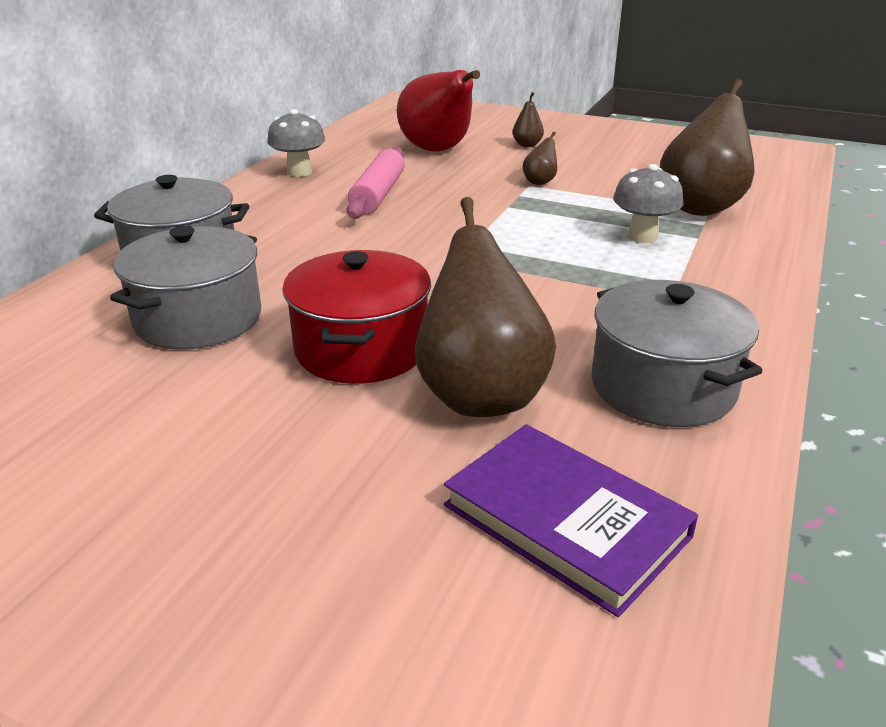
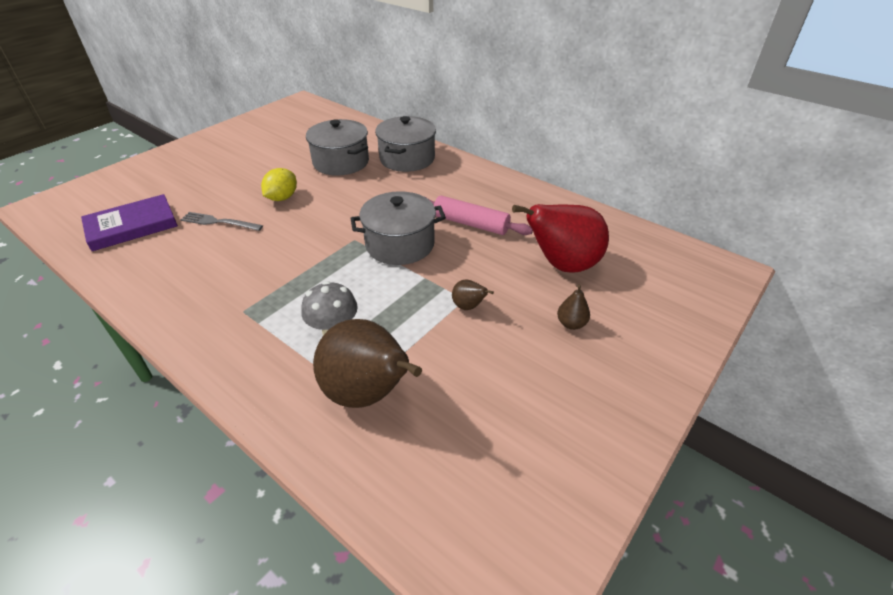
camera: 105 degrees right, 10 degrees up
(299, 172) = (525, 197): grey mushroom -> none
(361, 349) = (282, 198): red pot -> yellow lemon
(480, 395) = (219, 222): brown pear -> grey fork
(662, 386) = (172, 276): grey pot -> grey pot (400, 244)

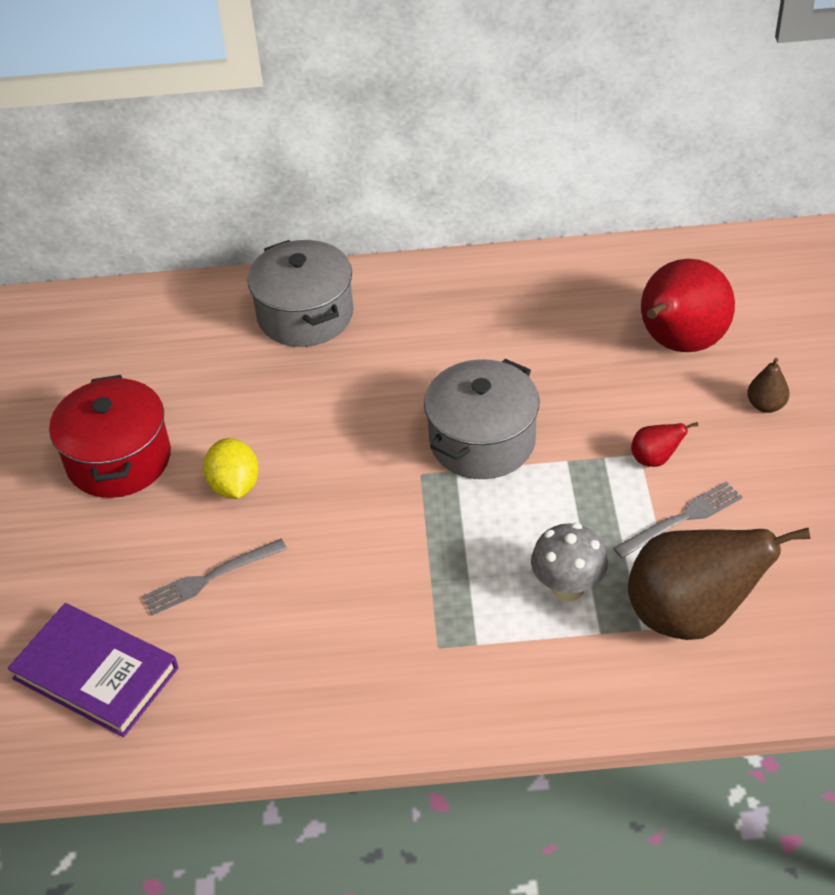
camera: 40 degrees left, 5 degrees up
(132, 226) = (96, 673): purple book -> purple book turned 75 degrees counterclockwise
(263, 165) = (118, 459): none -> red pot
(341, 162) = (223, 379): grey pot -> none
(438, 344) = (681, 519): none -> grey fork
(468, 306) = (655, 459): brown pear -> red pear
(471, 224) = (520, 358): pink rolling pin -> none

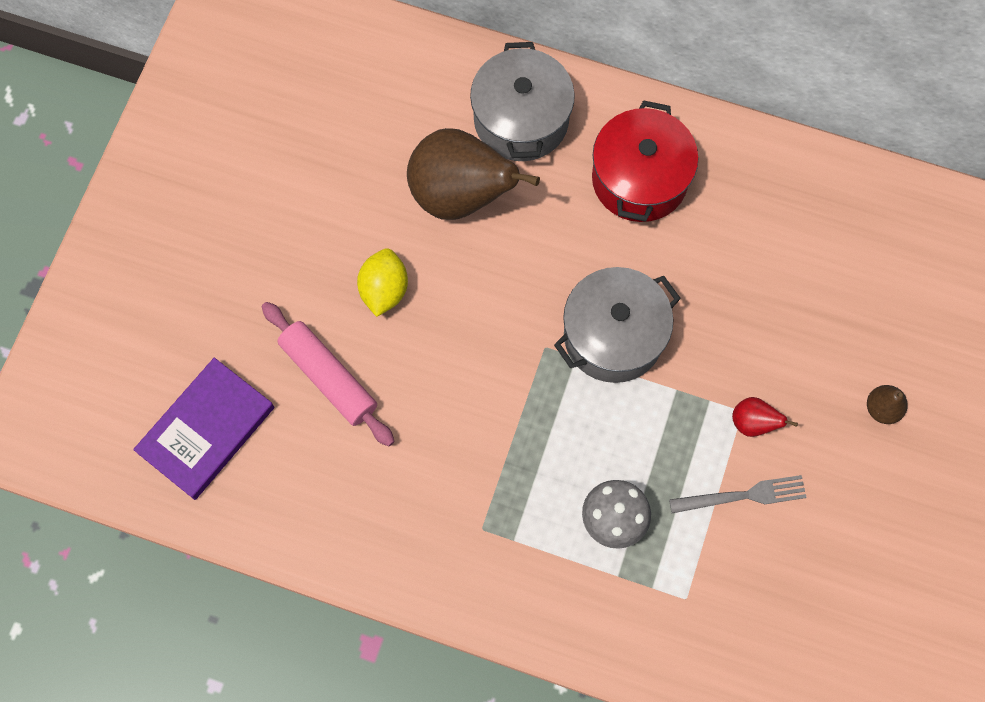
camera: 20 degrees right, 25 degrees up
(96, 673) = (206, 430): purple book -> purple book turned 75 degrees clockwise
(118, 459) = (298, 217): red pot -> red pot (639, 179)
(211, 577) = (329, 377): grey fork -> pink rolling pin
(679, 344) = (841, 304): red pear -> none
(690, 615) = (699, 593): brown pear -> brown pear (460, 195)

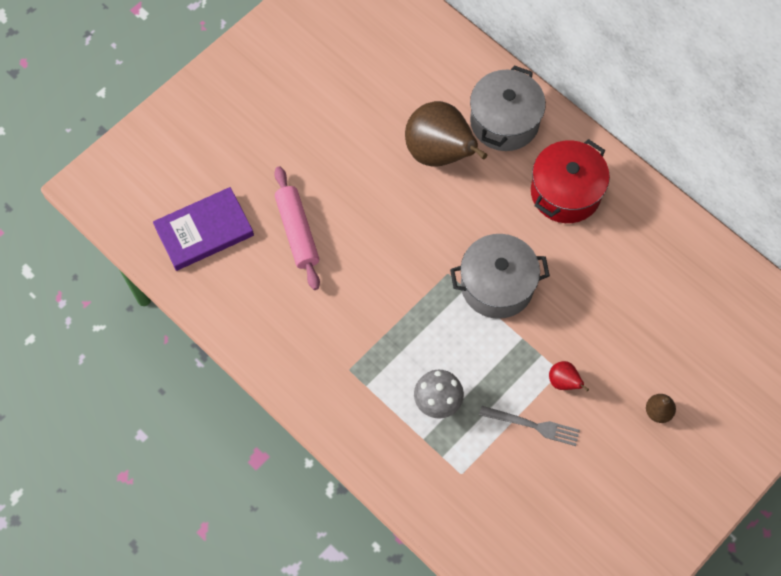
camera: 25 degrees right, 5 degrees down
(384, 290) = (360, 192): yellow lemon -> none

